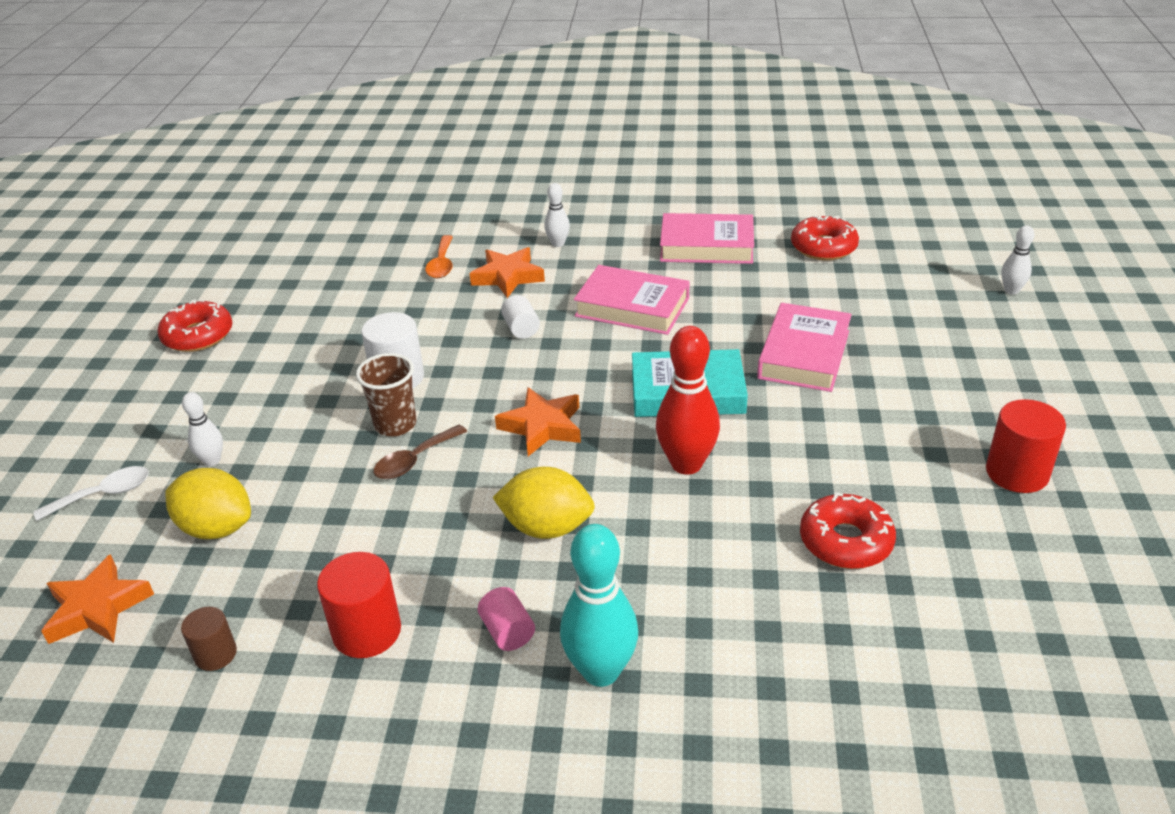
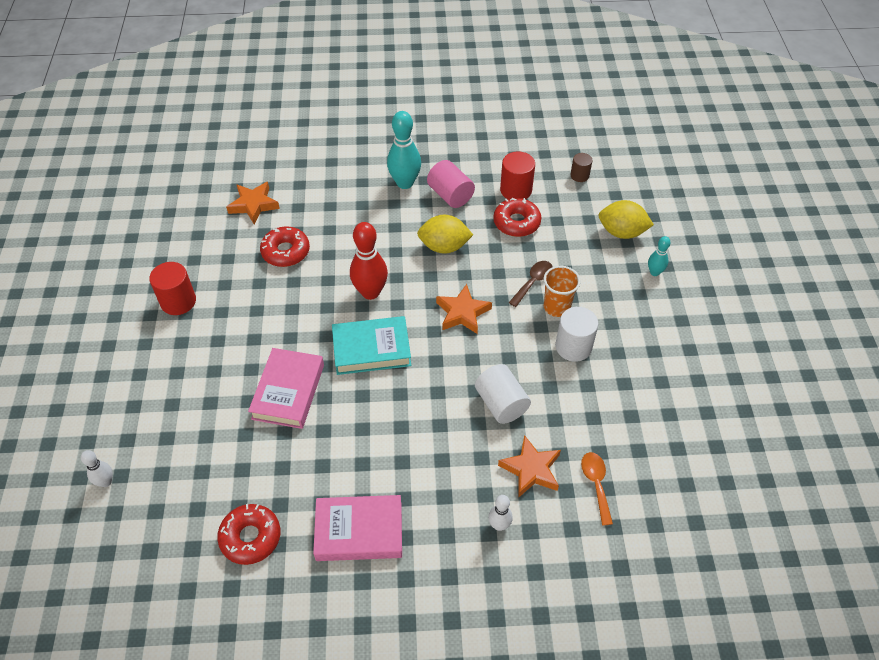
camera: 170 degrees right, 15 degrees up
(97, 608) = (650, 189): orange star -> orange star (253, 205)
(103, 494) = (700, 246): white spoon -> none
(198, 335) = (745, 377): red donut -> red donut (516, 222)
(212, 460) = (654, 272): white bowling pin -> turquoise bowling pin
(395, 424) = (556, 307): brown cup -> orange cup
(507, 632) = (450, 195): pink cylinder -> pink cylinder, size x1.66
(521, 329) = (501, 403): white cylinder -> white cylinder, size x1.66
(632, 307) = (419, 436): pink book -> none

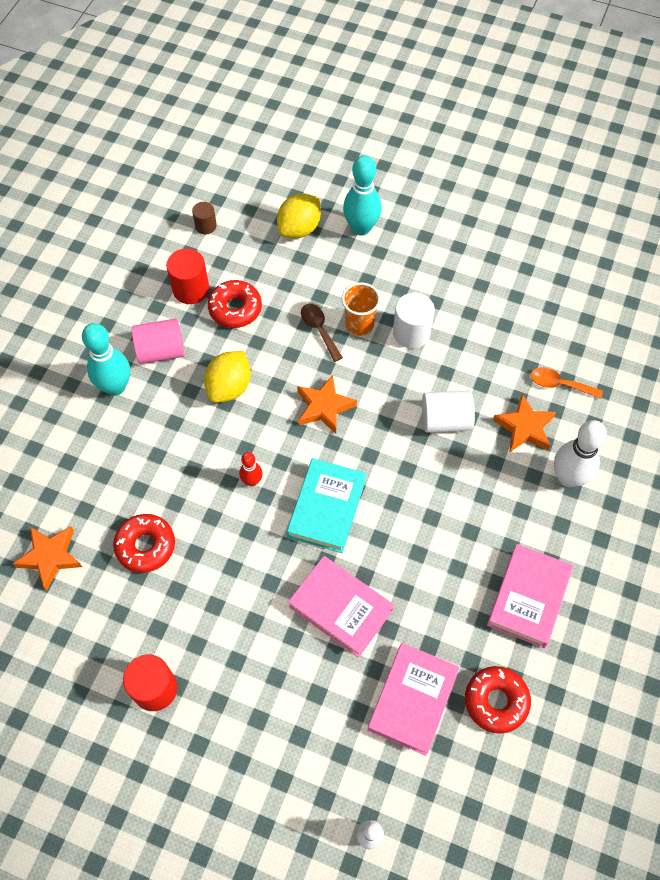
camera: 65 degrees left, 10 degrees up
(228, 472) = (412, 700): none -> pink book
(370, 292) = (252, 481): red bowling pin -> red bowling pin, size x0.53
(499, 525) = (568, 477): white bowling pin -> white bowling pin, size x1.88
(654, 272) = (361, 228): turquoise bowling pin -> turquoise bowling pin, size x1.88

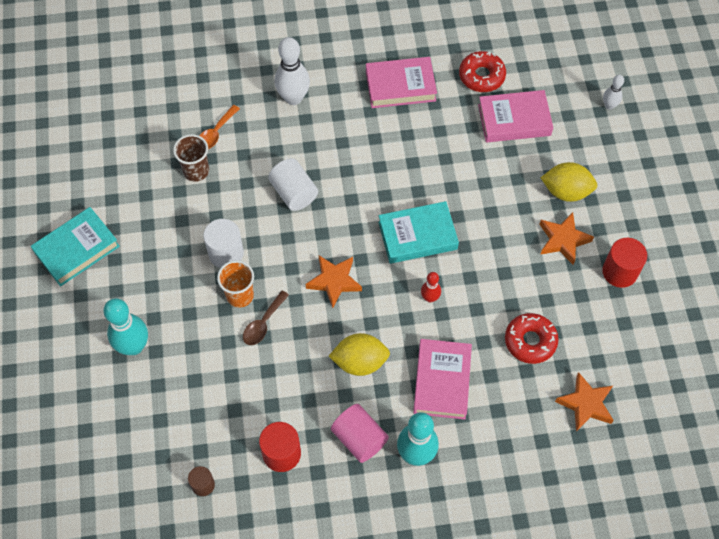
camera: 120 degrees left, 0 degrees up
(235, 309) = (280, 403): red donut -> none
(299, 228) = (162, 398): yellow lemon -> yellow lemon (566, 191)
(341, 608) = (484, 189): pink book -> pink book (442, 381)
(486, 223) = (77, 249): none -> turquoise book
(520, 348) = (196, 171): none -> brown cup
(524, 427) = (268, 140): orange star -> orange star (563, 240)
(559, 384) = (215, 133): orange spoon -> orange spoon turned 45 degrees clockwise

